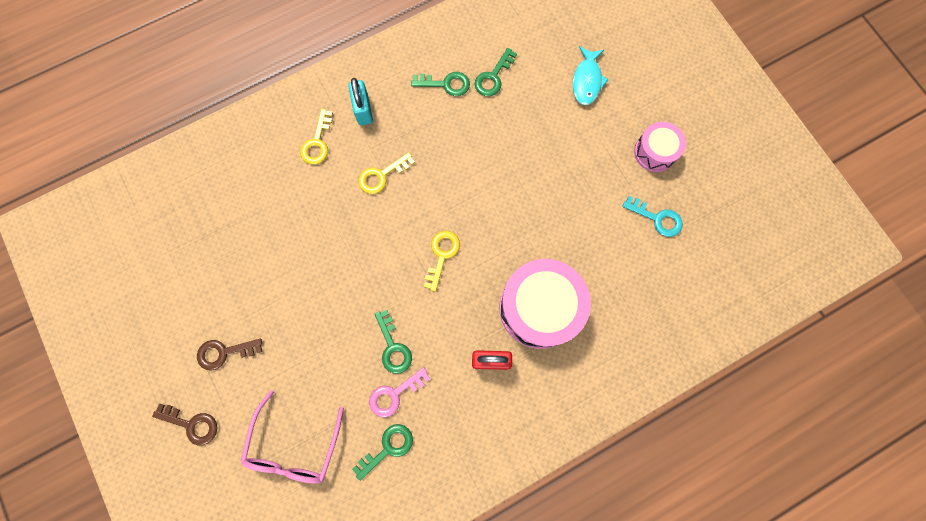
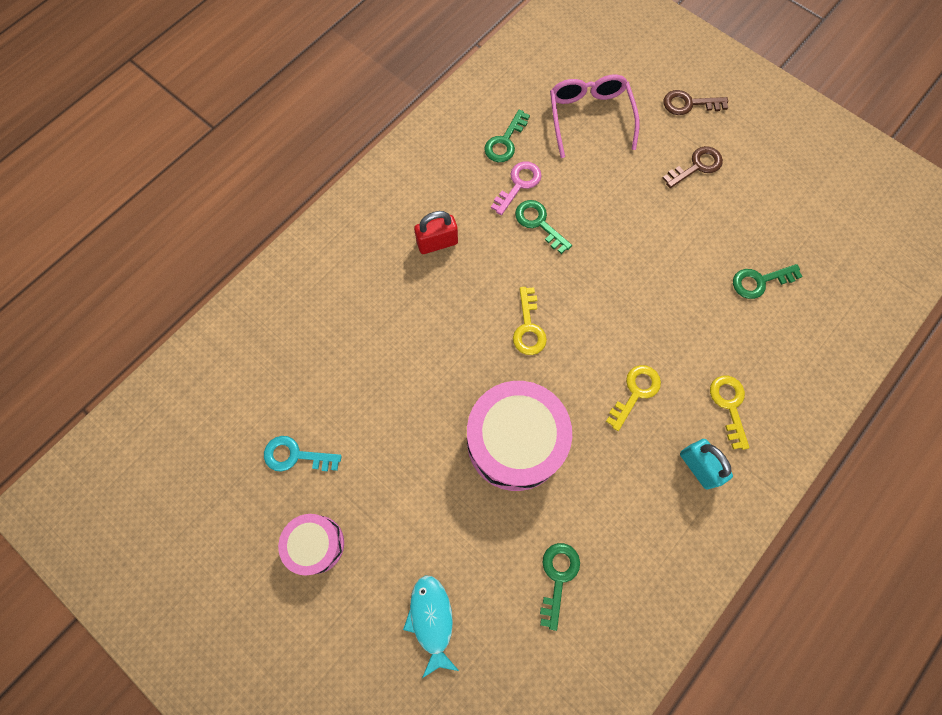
camera: 160 degrees right, 5 degrees down
(446, 84) = (614, 543): green key -> green key (759, 281)
(539, 308) = (404, 309): pink drum -> pink drum (515, 442)

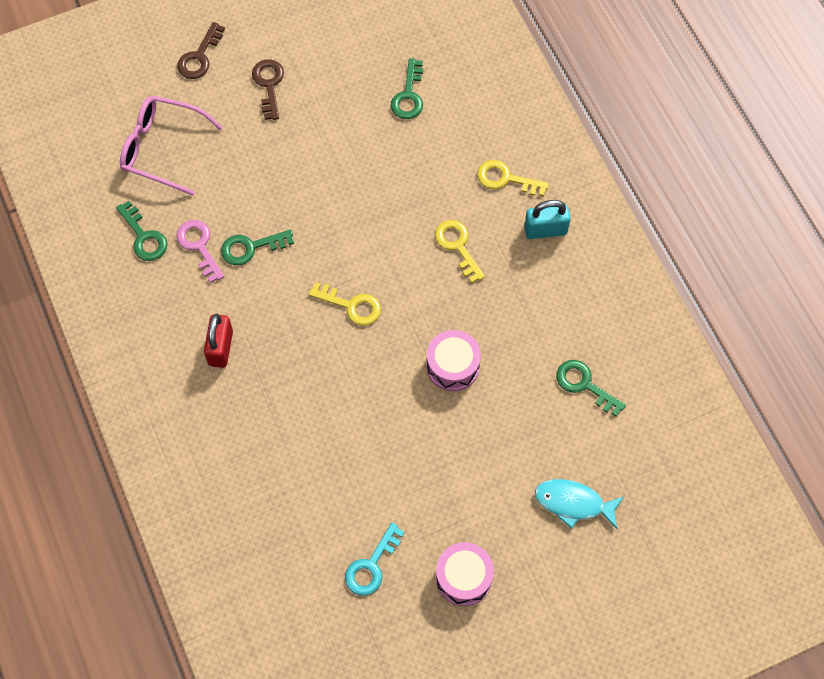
camera: 65 degrees left, 5 degrees down
(515, 442) = (453, 366): pink drum -> pink drum, size x0.55

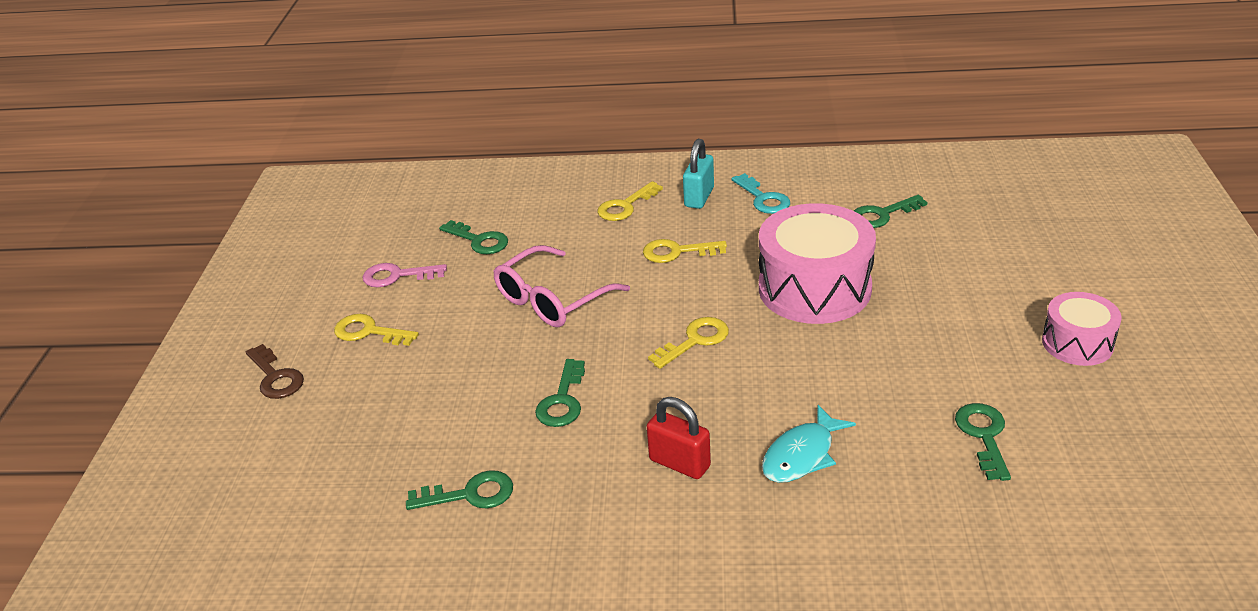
camera: 60 degrees left, 30 degrees down
(162, 148) = (363, 442): pink glasses -> pink glasses (552, 299)
(199, 246) = (525, 445): pink key -> pink key (397, 276)
(269, 85) = (369, 332): brown key -> yellow key
(327, 533) = (983, 436): none -> green key
(371, 566) = (1040, 409): turquoise key -> turquoise key (763, 198)
(453, 366) = (814, 288): pink drum -> pink drum, size x1.80
(573, 503) = (1012, 251): turquoise fish -> turquoise fish (802, 455)

